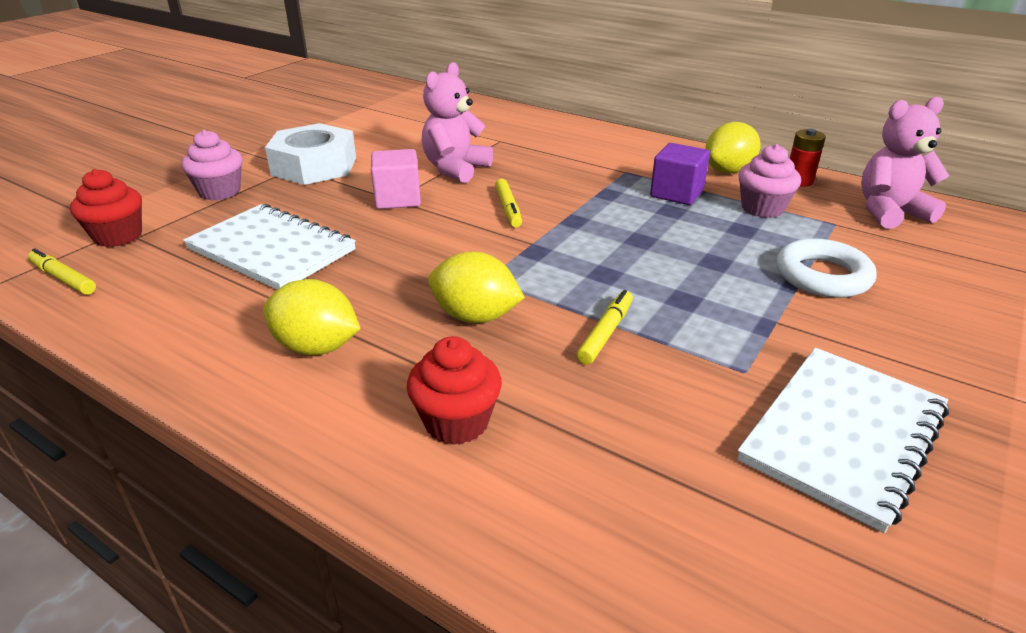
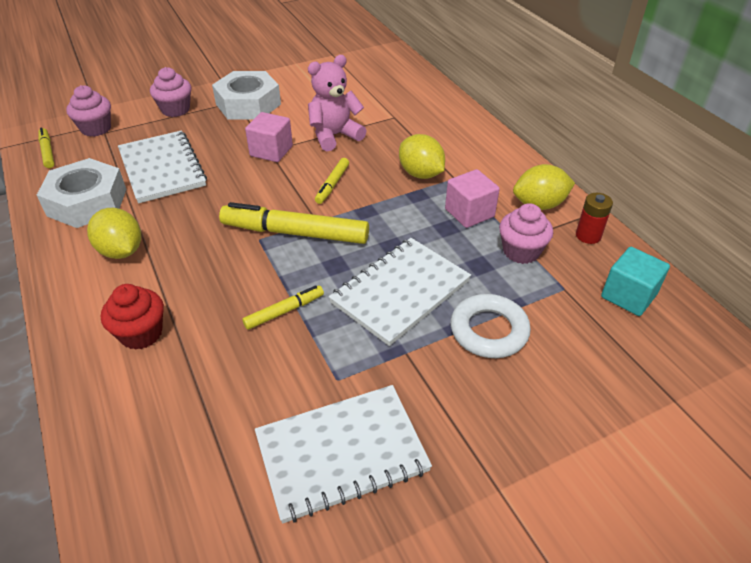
camera: 30 degrees right, 10 degrees up
(118, 236) = (96, 129): red cupcake -> pink cupcake
(198, 313) = (87, 202): none -> white nut
(475, 316) = (223, 265): yellow lemon -> yellow lemon (420, 174)
(522, 260) = (295, 233): none -> yellow marker
(676, 193) = (469, 213): purple cube -> pink cube
(701, 274) = (400, 292): none -> white notebook
(889, 212) = (628, 296): pink teddy bear -> turquoise cube

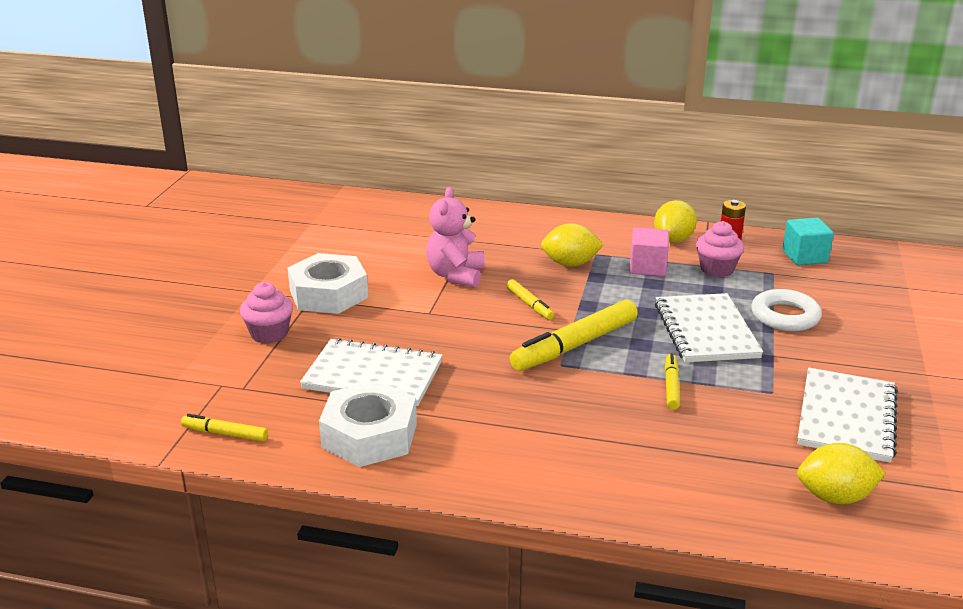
camera: 50 degrees left, 15 degrees down
(96, 129) = (226, 390): pink cupcake -> none
(121, 251) = (484, 439): yellow lemon -> yellow lemon (835, 497)
(141, 333) = (621, 463): red cupcake -> none
(271, 151) = (432, 312): pink cube -> none

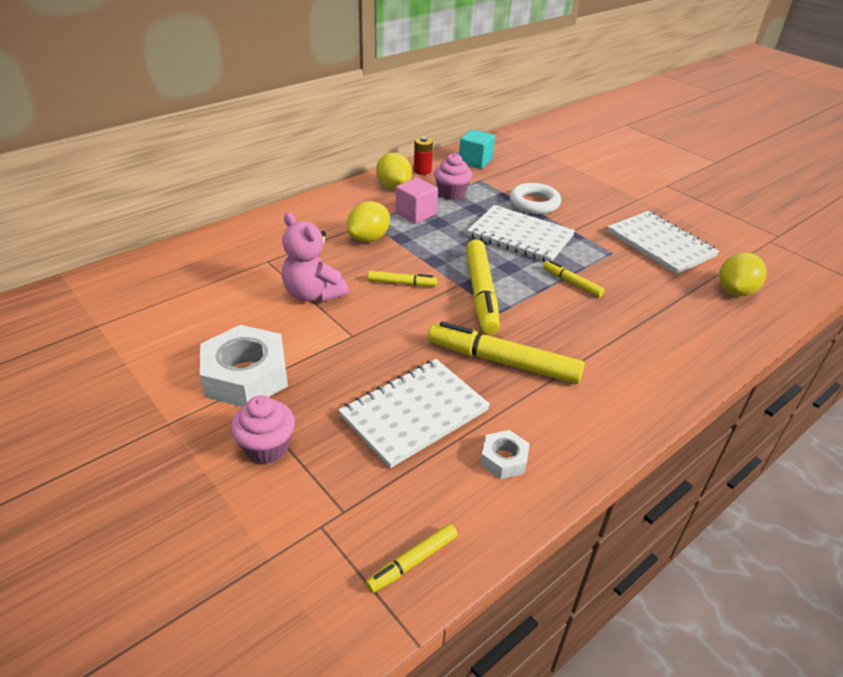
camera: 55 degrees left, 10 degrees up
(369, 435) = (504, 459): white nut -> white nut, size x0.50
(491, 392) = (503, 361): none -> yellow marker

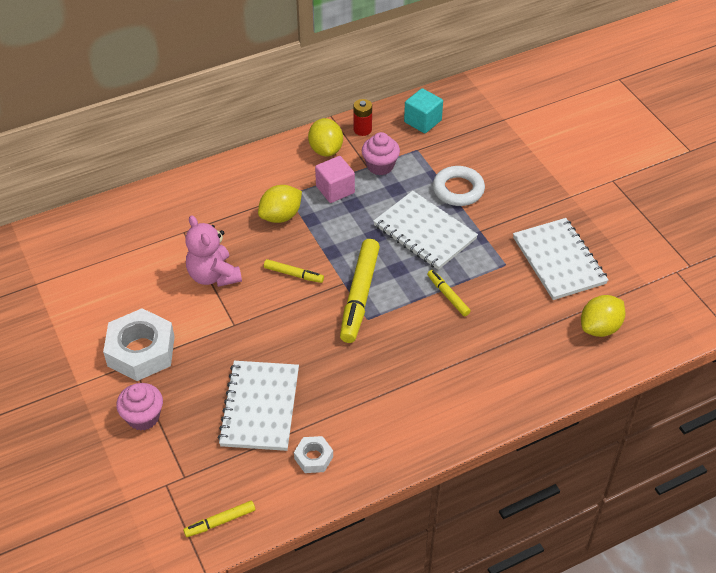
camera: 15 degrees right, 10 degrees up
(414, 413) = (260, 407): white notebook -> white notebook turned 60 degrees counterclockwise
(503, 361) = (349, 370): yellow marker -> none

